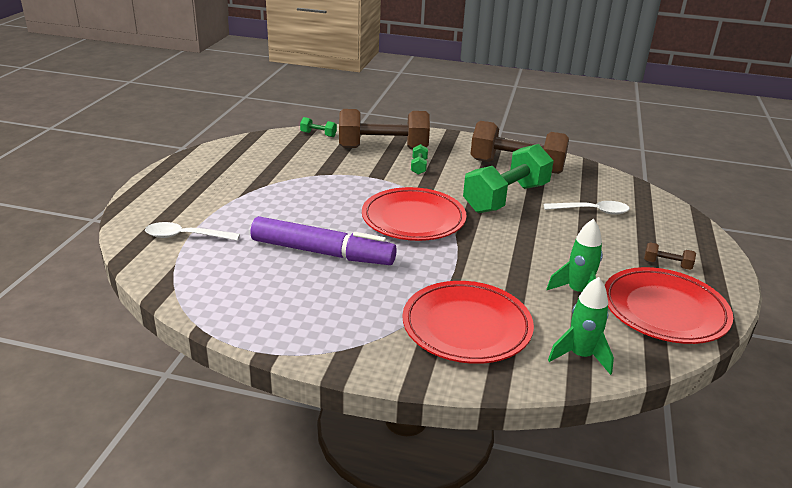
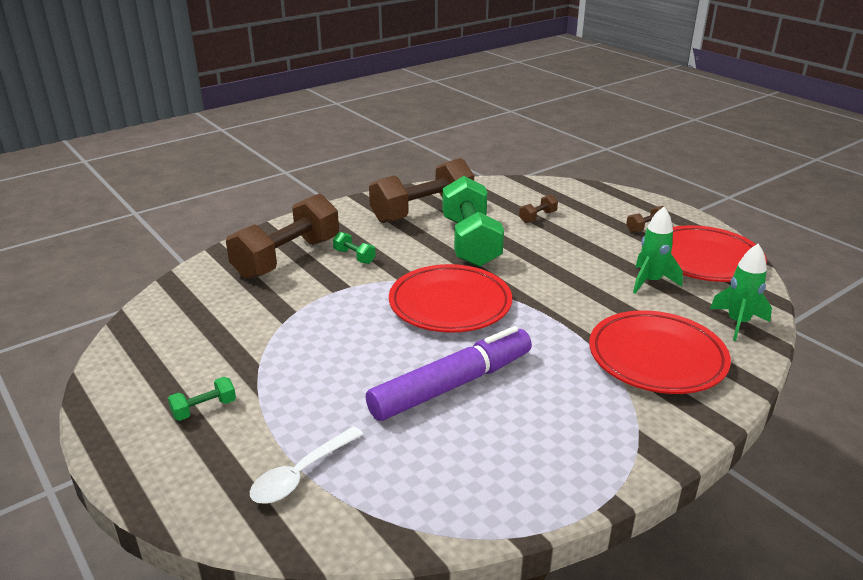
camera: 50 degrees left, 0 degrees up
(318, 134) = (193, 281): green dumbbell -> green dumbbell (204, 409)
(591, 211) = (538, 217): white spoon -> brown dumbbell

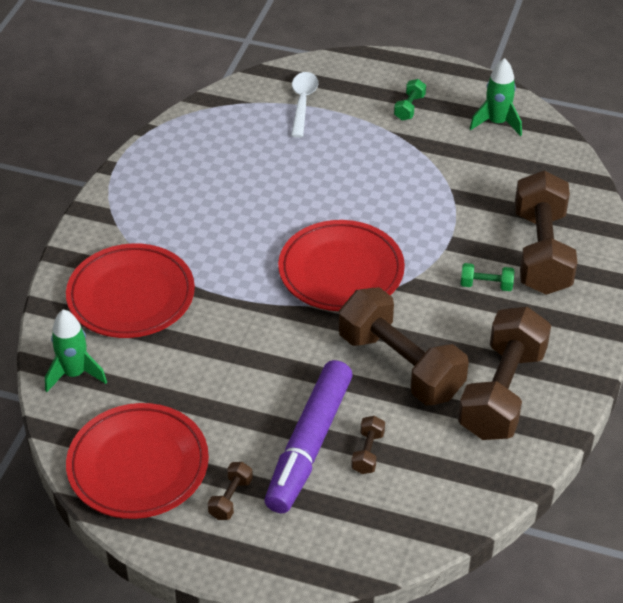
camera: 145 degrees right, 15 degrees up
(452, 385) = (269, 197): purple marker -> purple marker (309, 445)
(470, 242) = (400, 365): green dumbbell -> brown dumbbell
(650, 282) = (179, 395): green rocket -> green rocket (496, 123)

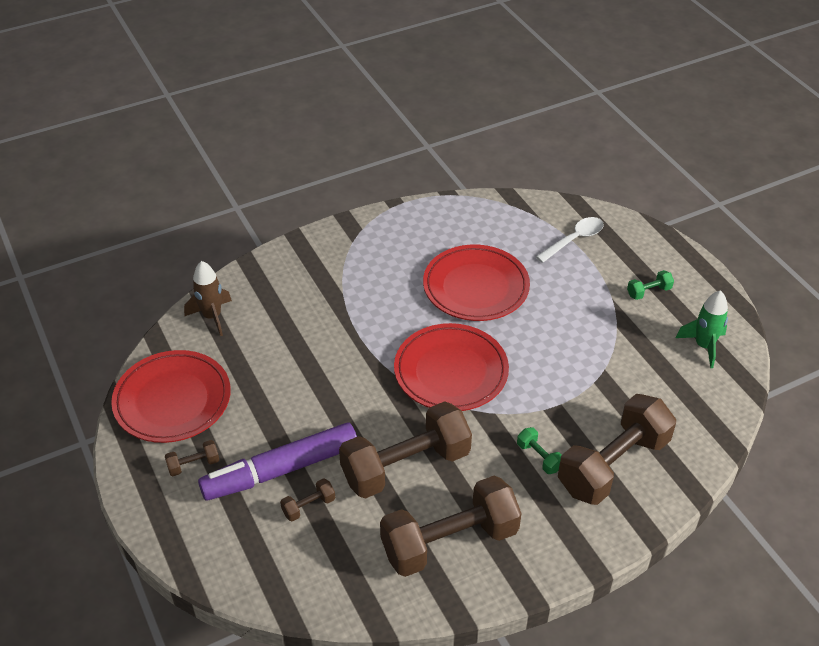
camera: 45 degrees right, 0 degrees up
(75, 374) = (212, 317): green rocket -> brown rocket
(131, 296) = (303, 292): red plate -> red plate (476, 287)
(400, 365) = (405, 466): brown dumbbell -> brown dumbbell turned 60 degrees clockwise

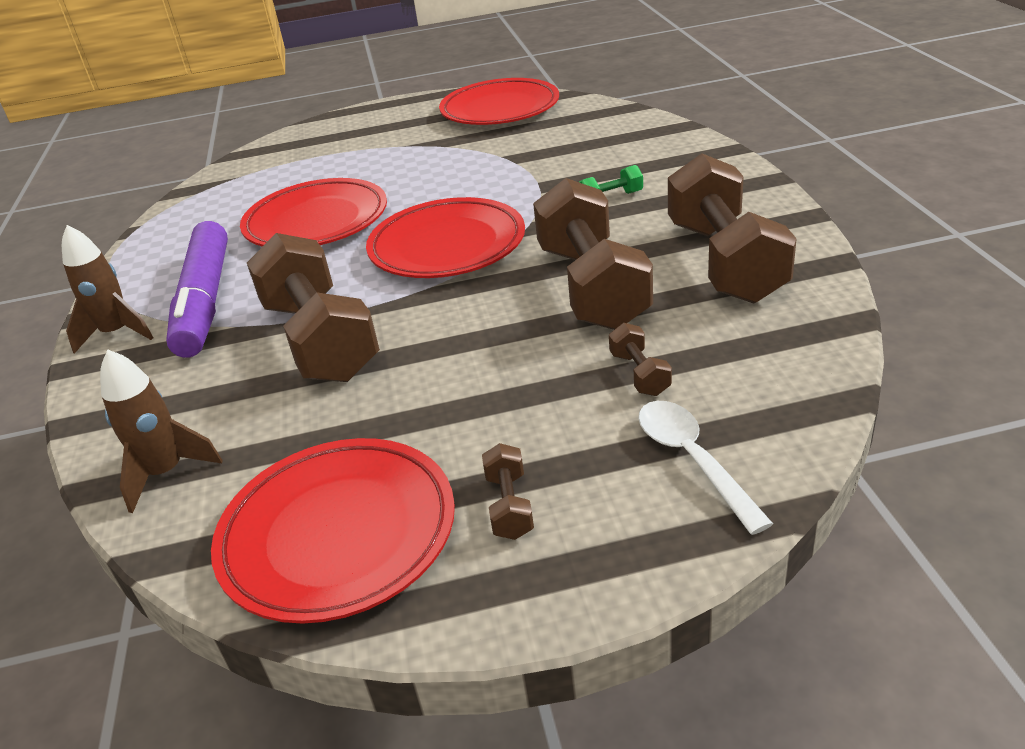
camera: 70 degrees left, 10 degrees down
(281, 470) = (559, 400): purple marker -> purple marker (205, 301)
(329, 242) = (117, 333): none -> brown rocket
(574, 240) = (296, 159): white spoon -> white spoon (692, 460)
(613, 465) = (636, 160): brown dumbbell -> brown dumbbell (321, 340)
(648, 292) = (408, 128): green dumbbell -> none
(703, 346) = (500, 109): green rocket -> red plate

